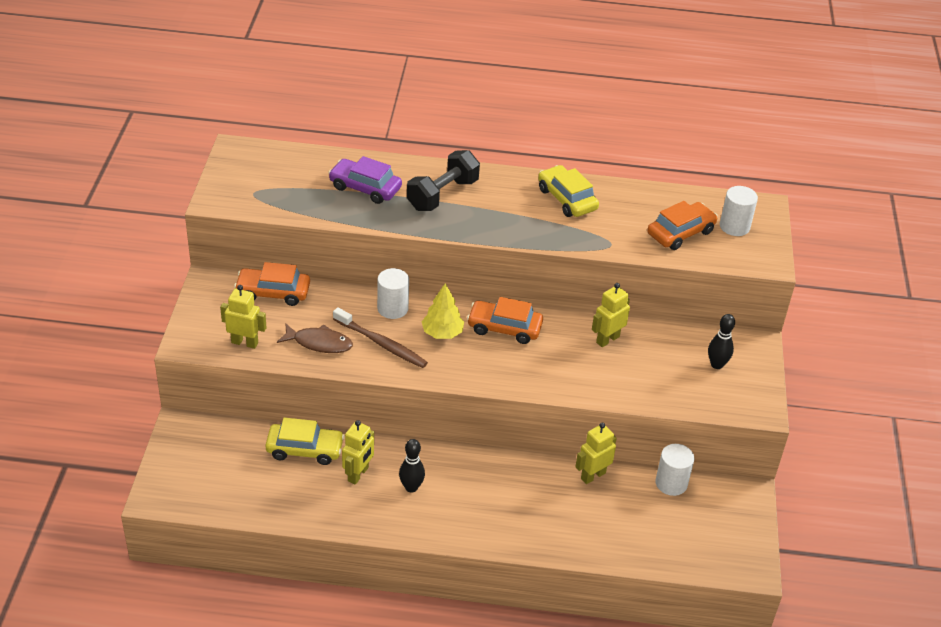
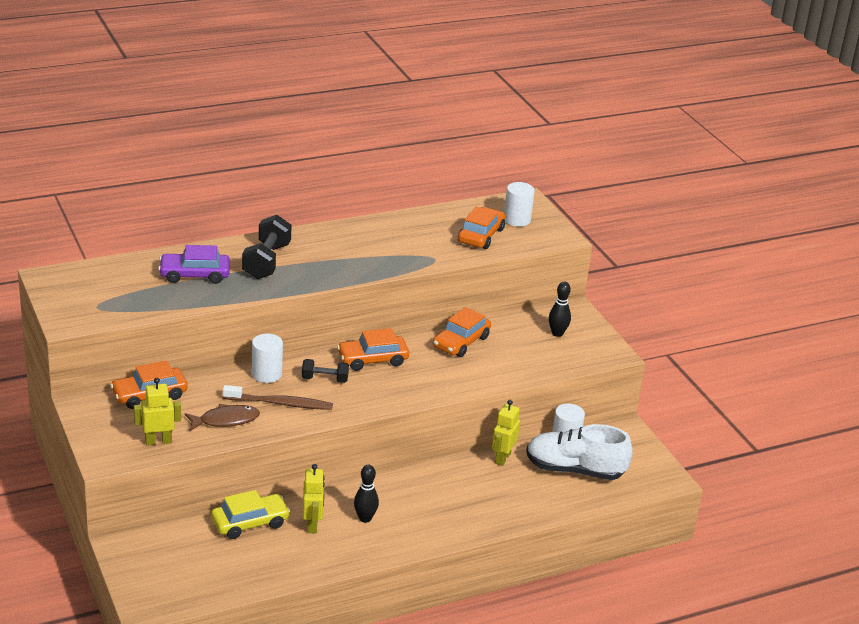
camera: 30 degrees left, 10 degrees down
(442, 333) = (324, 379): yellow tree -> black dumbbell
(567, 199) = (372, 236): yellow car -> none
(607, 339) = (461, 342): yellow robot -> orange car
(657, 518) = (574, 470): none -> white shoe

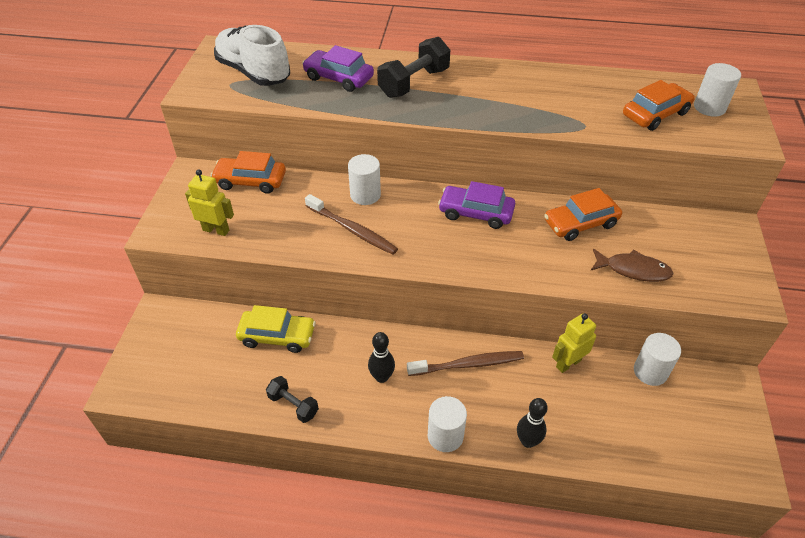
camera: 35 degrees right, 15 degrees up
(225, 420) = (290, 230): brown fish -> brown fish (633, 270)
(312, 525) = (328, 363): yellow robot -> none
(324, 379) = (413, 218): black dumbbell -> black dumbbell (293, 405)
(373, 359) = (476, 213): orange car -> purple car
(427, 486) = (468, 364): none -> brown toothbrush
(445, 536) = (445, 436): none -> white cylinder
(557, 333) = (697, 248): black bowling pin -> black bowling pin (528, 441)
(574, 470) = (640, 411): white shoe -> white shoe (253, 72)

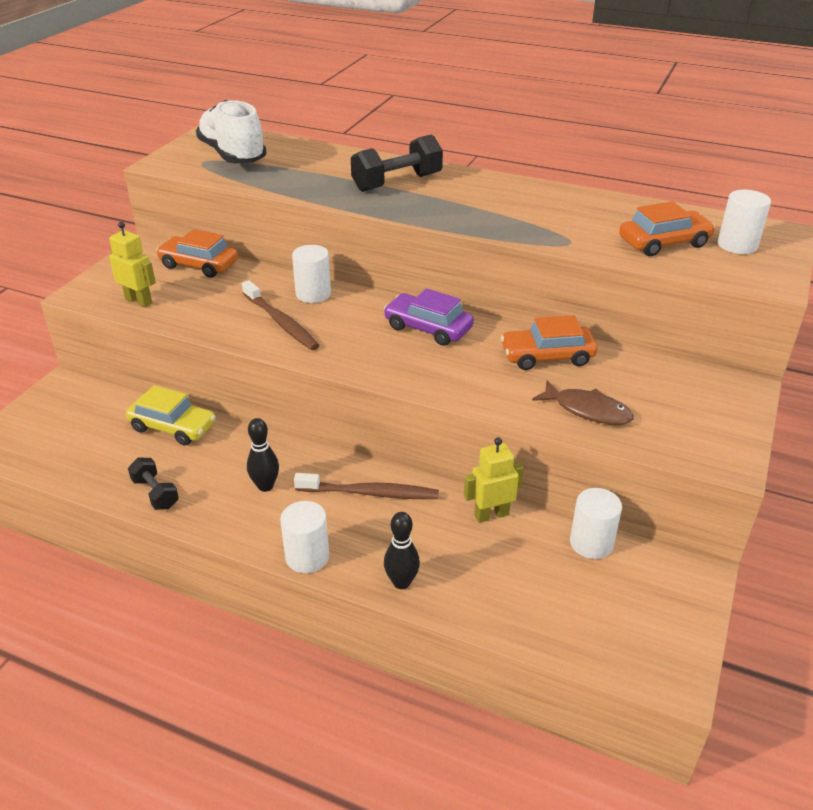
camera: 15 degrees right, 10 degrees down
(338, 78) = (318, 169): purple car -> none

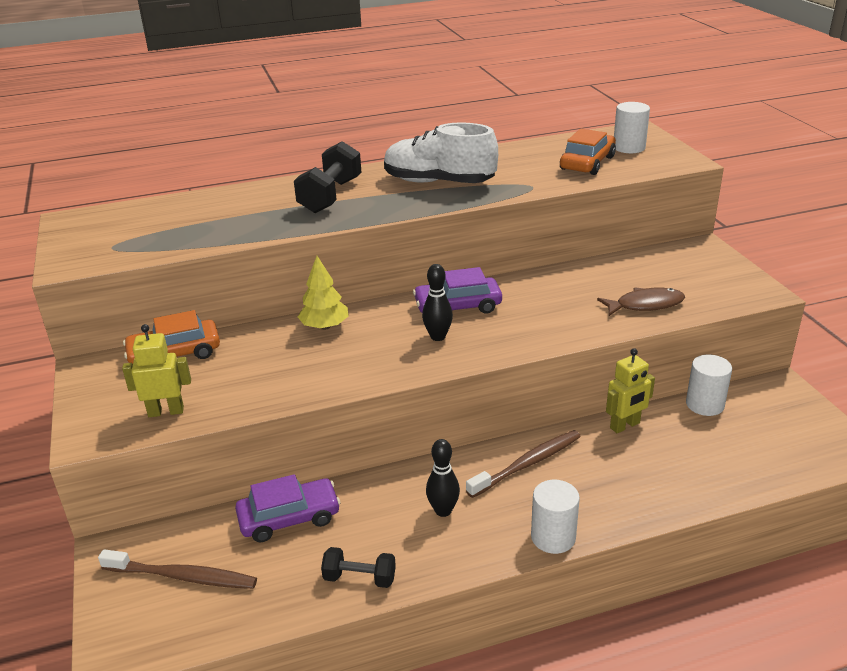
camera: 40 degrees left, 5 degrees down
(173, 427) = (289, 518): yellow car -> purple car
(233, 155) = (133, 230): white shoe -> white shoe (438, 182)
(281, 322) = (335, 360): brown toothbrush -> brown toothbrush (182, 576)
(313, 294) = (325, 326): white cylinder -> yellow tree
(401, 582) = (639, 507): black bowling pin -> black bowling pin (438, 337)
(491, 514) = (625, 426): yellow robot -> yellow robot turned 150 degrees counterclockwise
(547, 356) = (567, 284): orange car -> none

